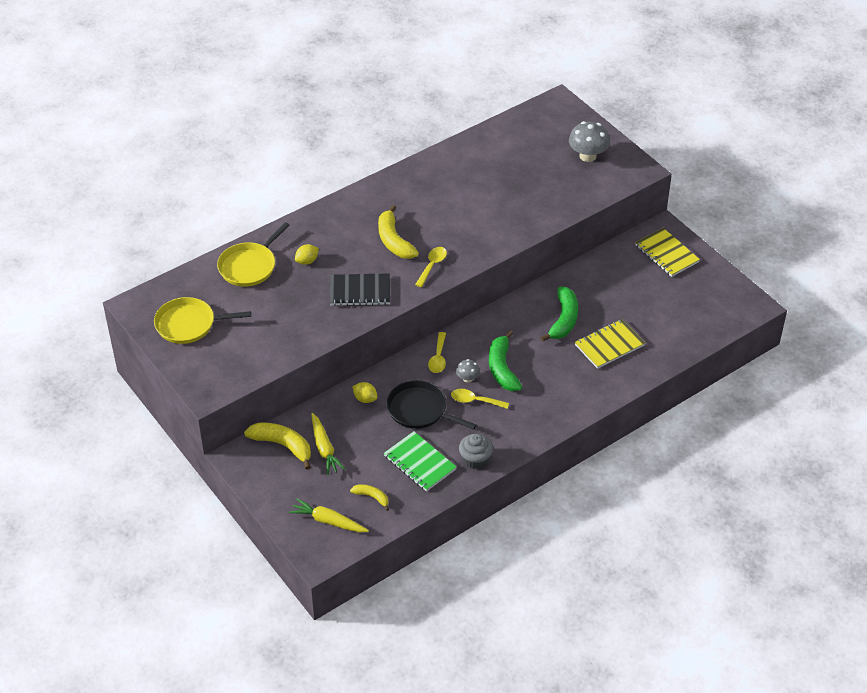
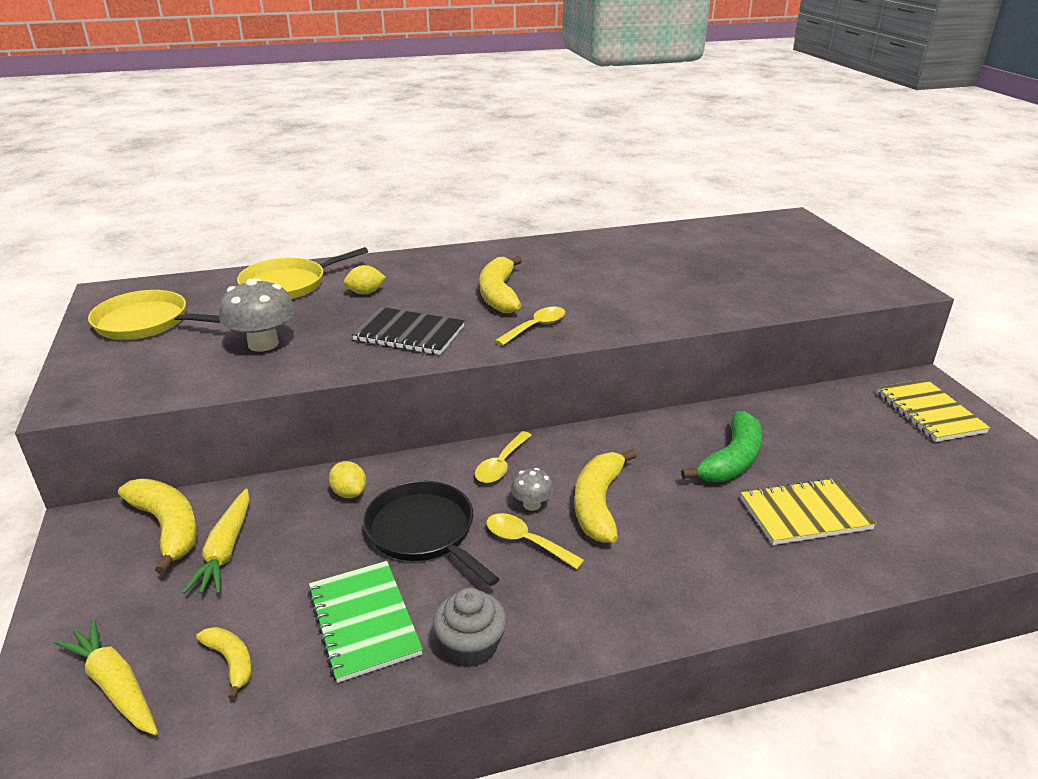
camera: 20 degrees right, 15 degrees down
(502, 368) = (598, 504): green banana -> yellow banana
(587, 156) = (822, 264): grey mushroom -> grey mushroom (263, 344)

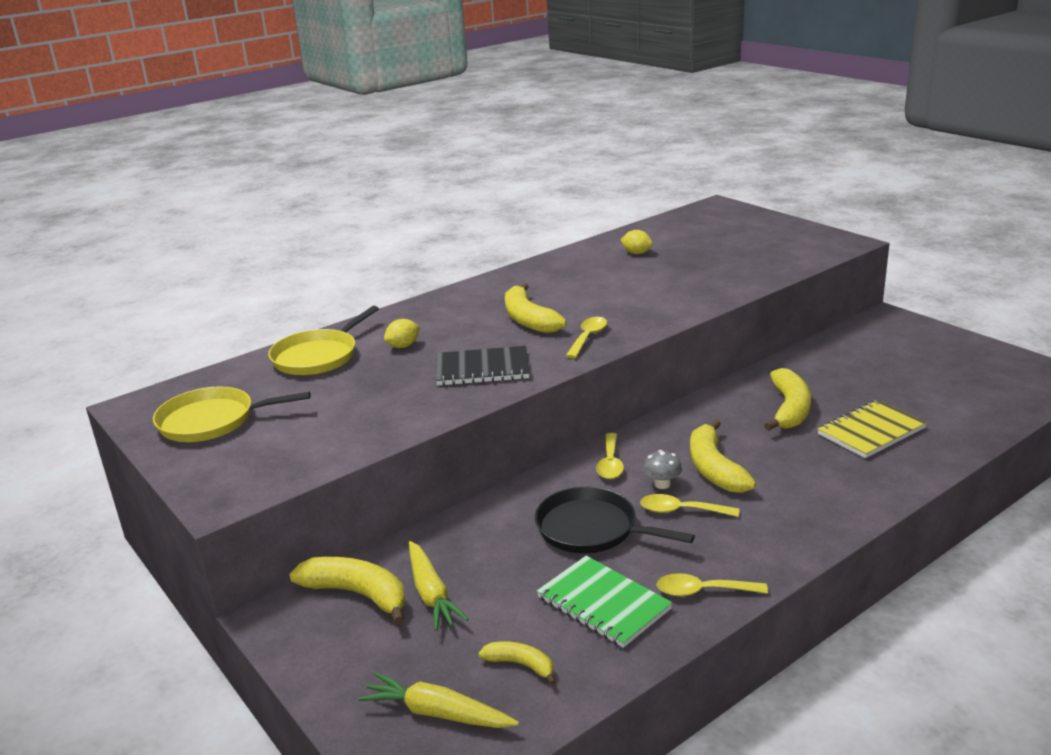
camera: 20 degrees left, 5 degrees down
(263, 344) = (354, 409): grey mushroom -> none
(349, 493) = (499, 520): yellow lemon -> yellow lemon (636, 253)
(471, 646) = (703, 591): grey cupcake -> yellow spoon
(732, 460) = (789, 409): green banana -> yellow banana
(929, 412) = (905, 338): yellow notebook -> none

